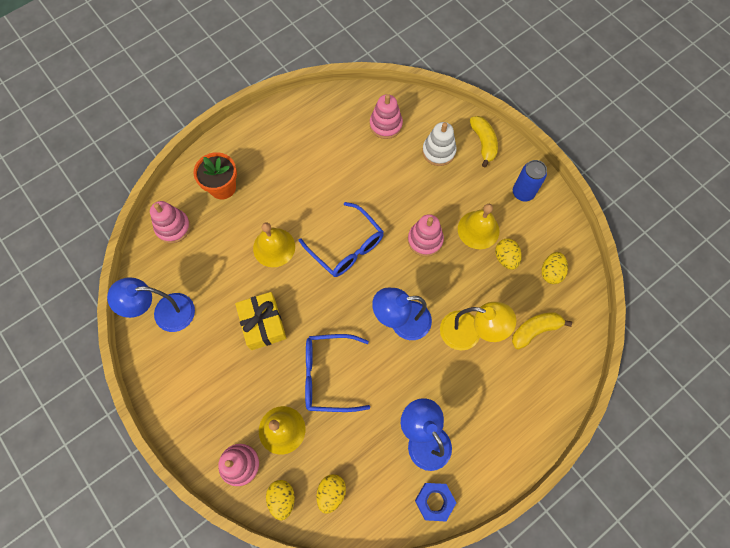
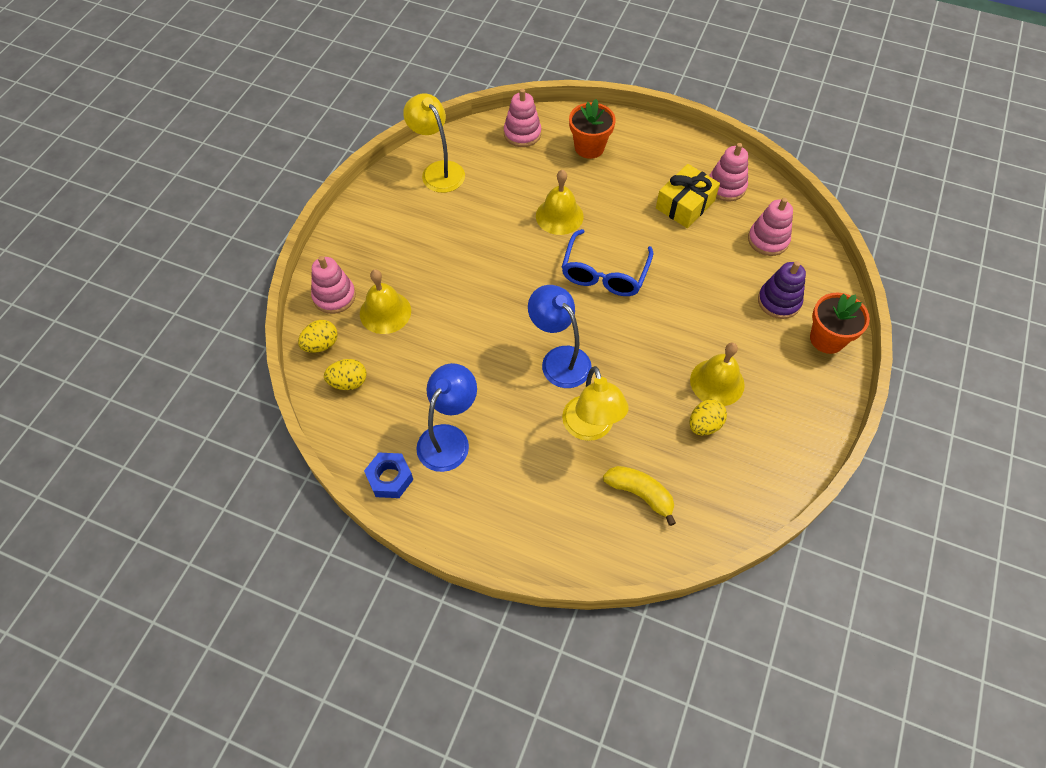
camera: 60 degrees right, 10 degrees down
(165, 313) = (438, 171): blue lamp -> yellow lamp
(263, 324) = (477, 246): yellow gift -> yellow gift (685, 204)
(328, 375) = (461, 323): blue glasses -> none
(425, 240) = (665, 337): pink stacking toy -> pink stacking toy (726, 187)
(438, 151) = (779, 301): white stacking toy -> purple stacking toy
(483, 143) = (827, 339): yellow banana -> orange flower pot
(523, 192) = (799, 406): blue can -> none
(551, 272) = (723, 480): yellow egg -> none

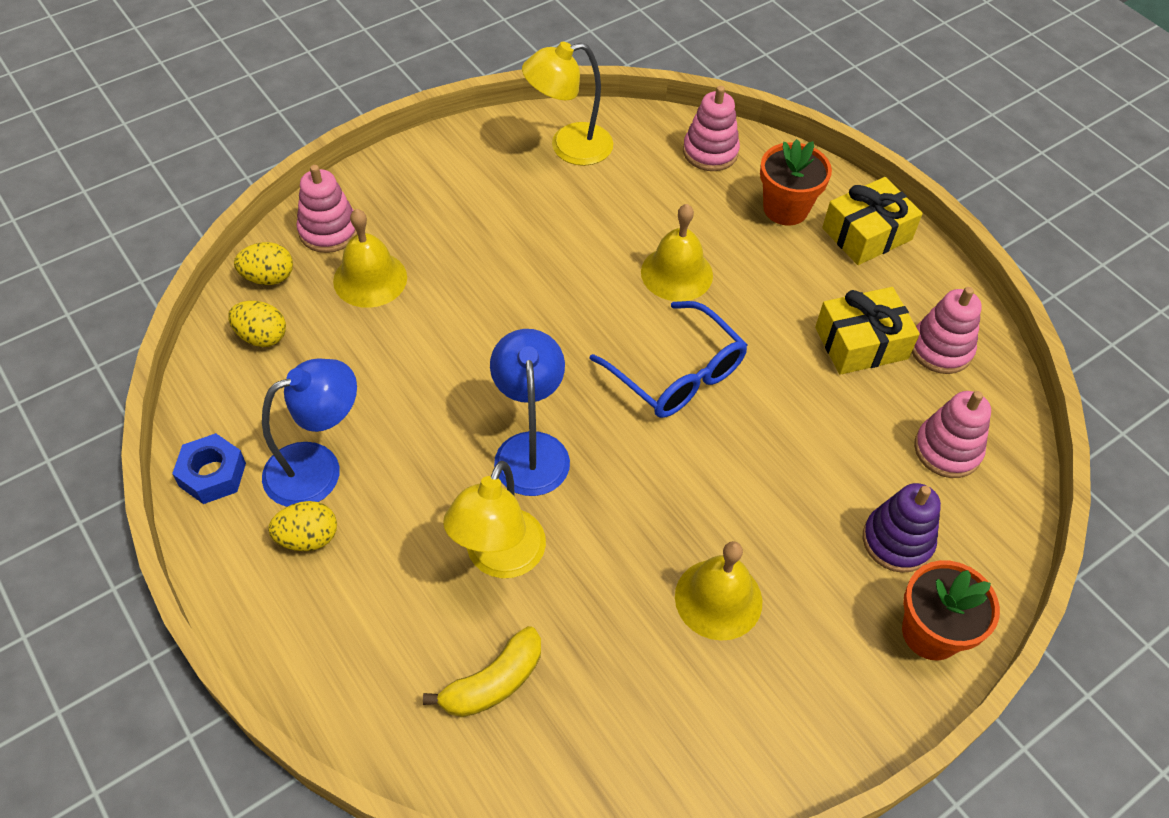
camera: 30 degrees right, 5 degrees down
(438, 171) = (569, 147): yellow lamp -> yellow lamp turned 105 degrees counterclockwise
(604, 273) = (677, 374): blue glasses -> blue glasses turned 90 degrees counterclockwise
(640, 494) = (493, 682): yellow banana -> yellow banana turned 75 degrees clockwise
(642, 140) = (866, 234): none -> yellow gift
(704, 425) = (654, 645): yellow egg -> yellow egg (308, 538)

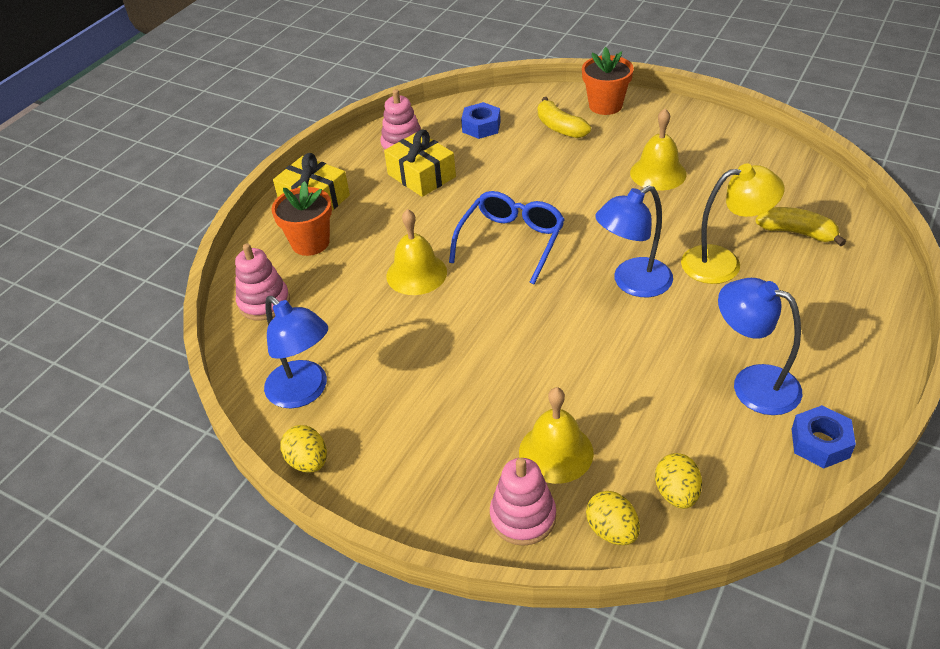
camera: 110 degrees left, 10 degrees down
(308, 538) = (806, 358): yellow egg -> yellow egg (308, 462)
(569, 147) = (304, 392): yellow lamp -> blue lamp
(897, 541) = (560, 127): purple stacking toy -> yellow banana
(947, 450) = (481, 126): pink stacking toy -> blue nut

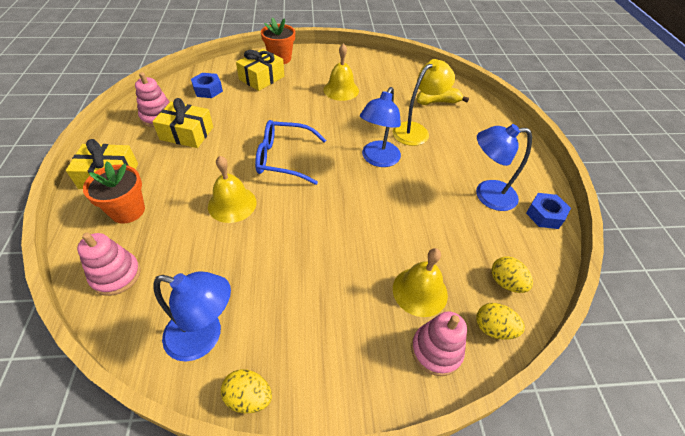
camera: 40 degrees left, 5 degrees up
(511, 241) = (283, 158): blue glasses -> blue glasses turned 75 degrees counterclockwise
(560, 127) = (261, 78): yellow banana -> yellow gift

